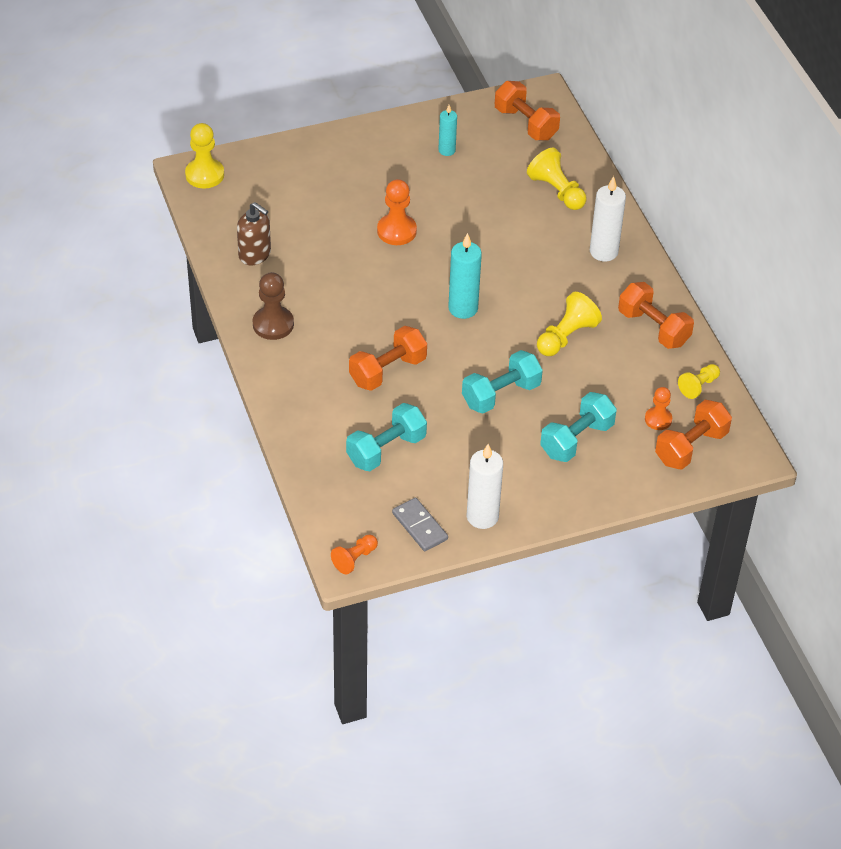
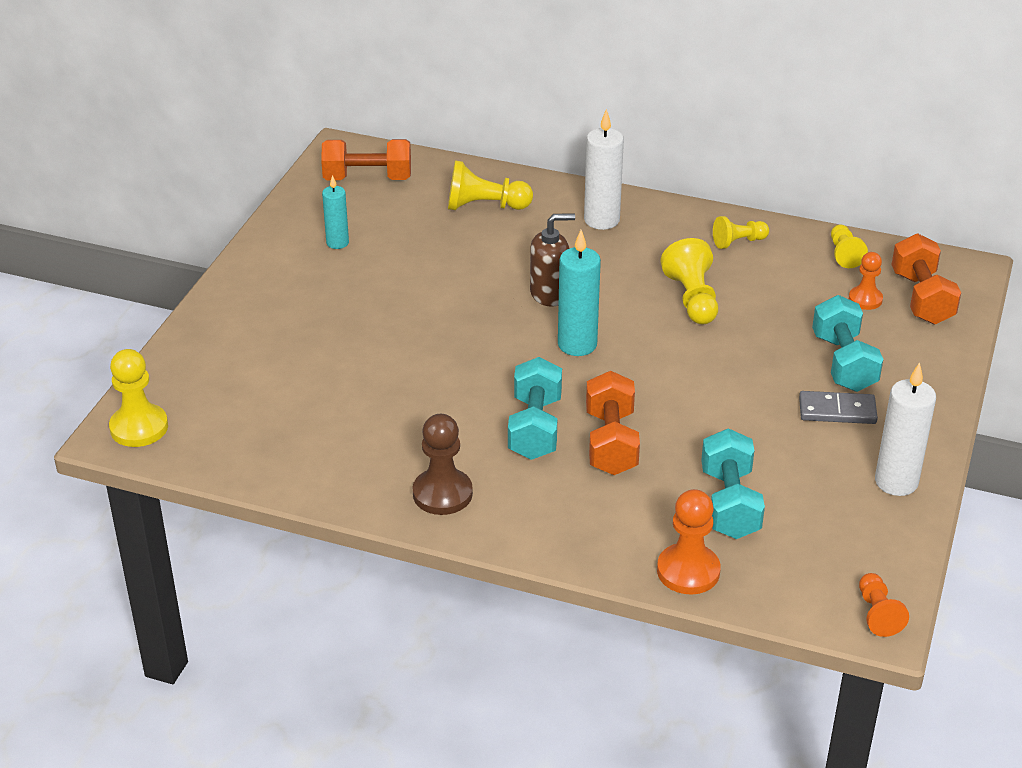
camera: 50 degrees left, 10 degrees down
(255, 254) = (316, 452): brown soap dispenser -> brown soap dispenser (549, 294)
(396, 231) = (410, 332): orange pawn -> orange pawn (688, 571)
(419, 526) = (870, 536): grey domino -> grey domino (837, 411)
(501, 394) = (729, 381): turquoise dumbbell -> turquoise dumbbell (535, 428)
(653, 328) = (738, 242): orange dumbbell -> yellow pawn

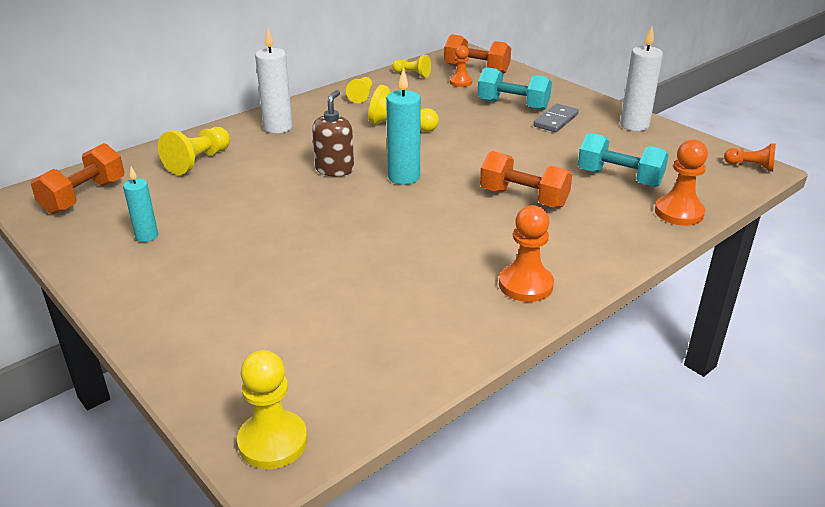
camera: 60 degrees left, 5 degrees down
(442, 494) = (525, 285): brown pawn -> orange pawn
(535, 428) = (481, 221): turquoise dumbbell -> none

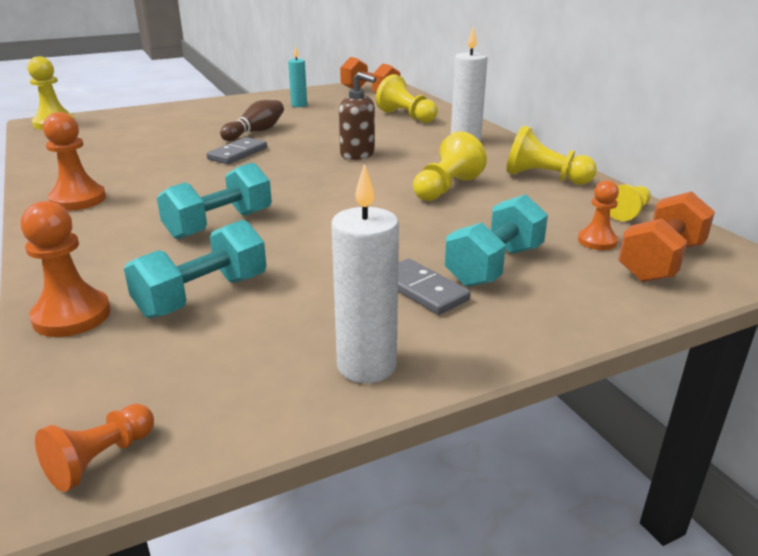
camera: 105 degrees right, 5 degrees down
(275, 240) = (255, 132): none -> brown bowling pin
(357, 232) = (238, 154): none -> grey domino
(361, 96) = (545, 178): yellow pawn -> yellow pawn, size x1.56
(404, 177) = (319, 177): turquoise candle -> none
(523, 198) = (219, 224): orange dumbbell -> turquoise dumbbell

